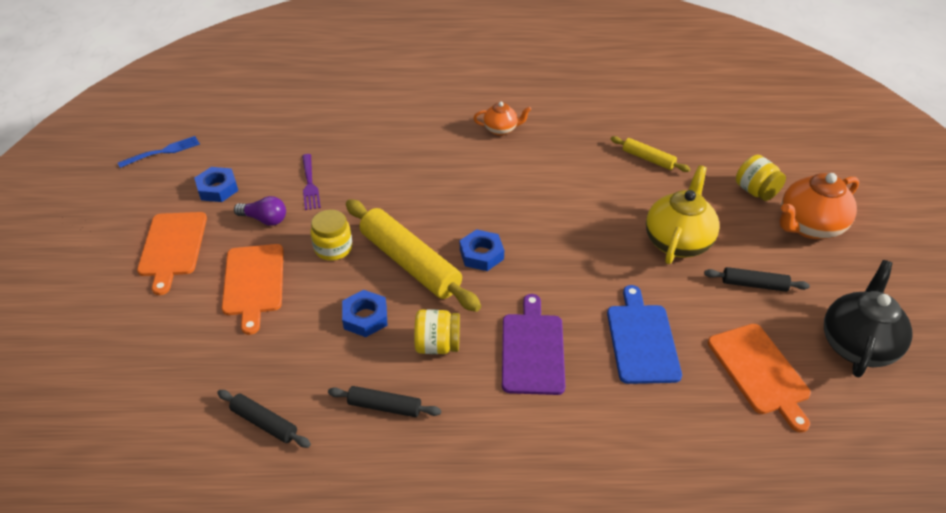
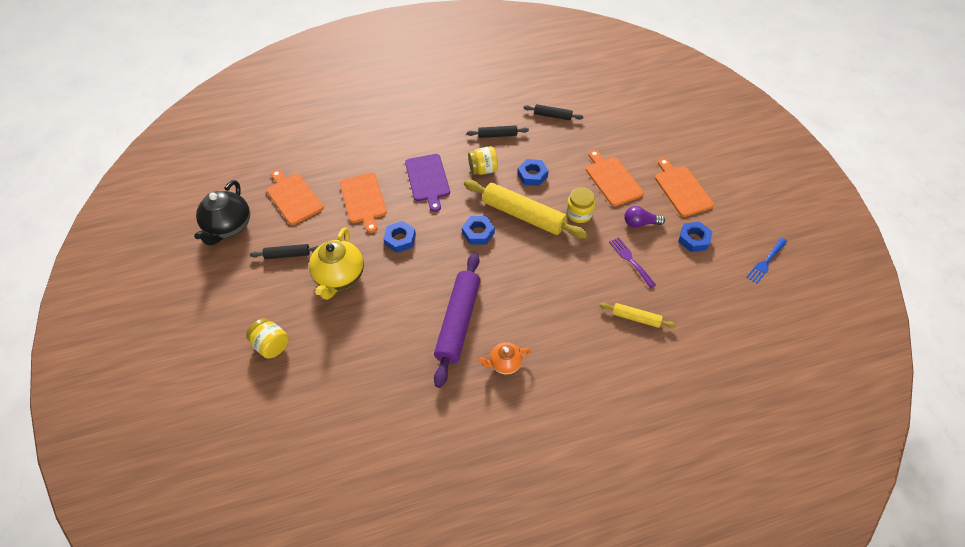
camera: 165 degrees right, 10 degrees up
(538, 170) = (458, 322): none -> purple rolling pin
(592, 270) = (400, 239): none -> blue nut
(642, 340) = (363, 200): blue cutting board -> orange cutting board
(648, 159) = (364, 361): yellow rolling pin -> yellow rolling pin (636, 318)
(808, 226) = (235, 317): orange teapot -> none

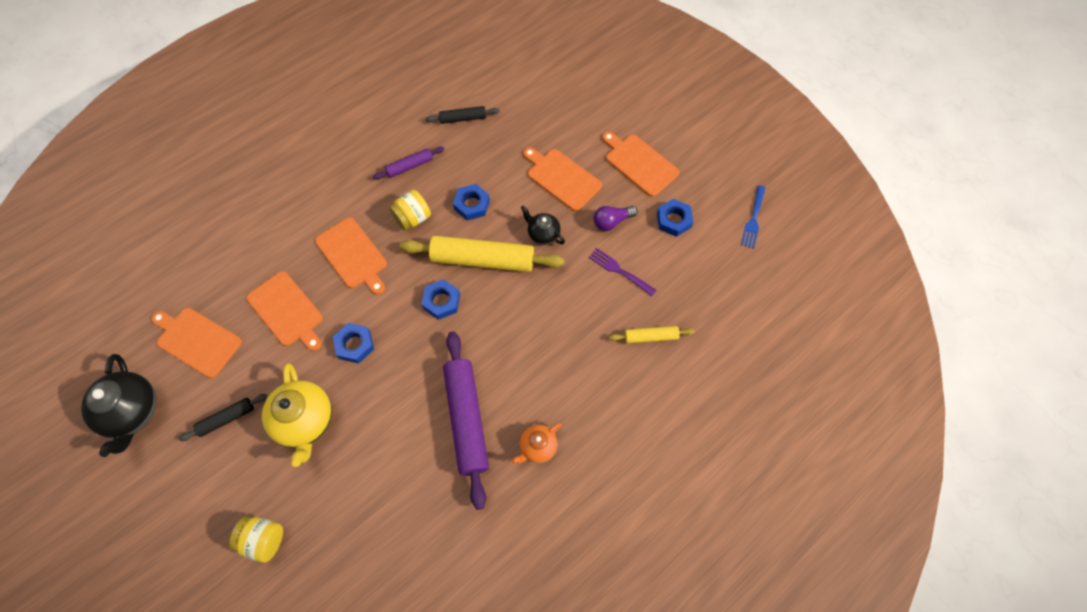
camera: 25 degrees left, 10 degrees up
(428, 179) = (353, 255): purple cutting board -> orange cutting board
(497, 135) = (410, 166): black rolling pin -> purple rolling pin
(579, 213) = (543, 234): yellow jar -> black teapot

